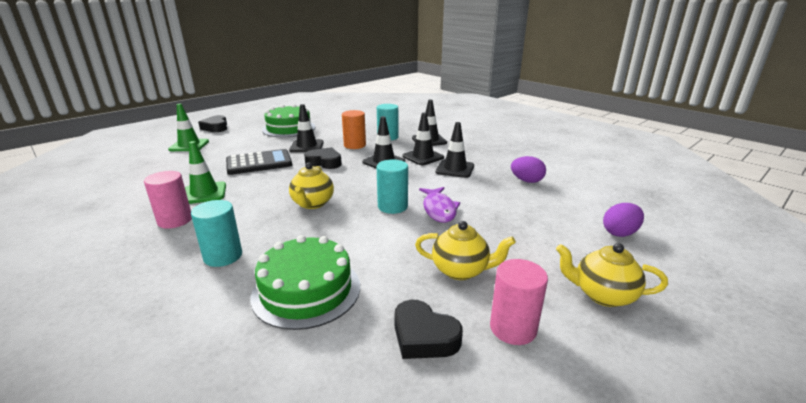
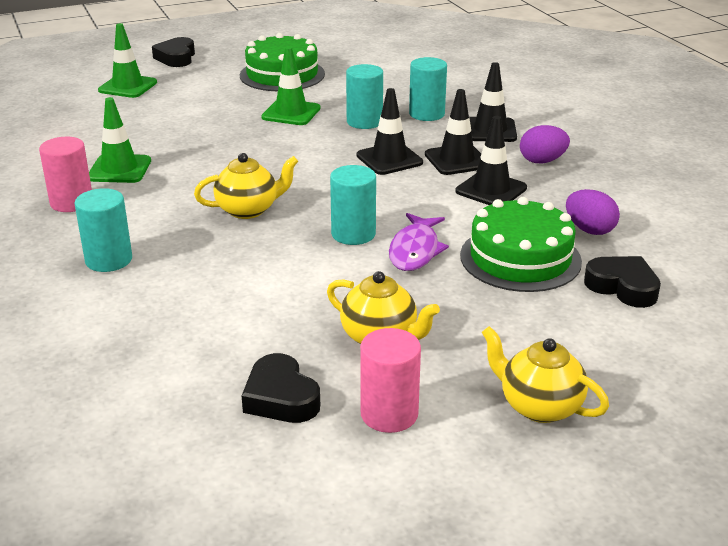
camera: 20 degrees right, 5 degrees up
(259, 163) = (209, 132): black calculator -> none
(306, 146) = (291, 113): black traffic cone -> green traffic cone
(306, 290) = (182, 320): green cake -> green cake (520, 258)
(312, 204) = (248, 210): yellow teapot -> yellow teapot turned 135 degrees counterclockwise
(324, 162) = (301, 146): black heart -> black heart (623, 287)
(354, 145) = (364, 122): orange cylinder -> turquoise cylinder
(619, 233) = (654, 336): purple egg -> purple egg (542, 161)

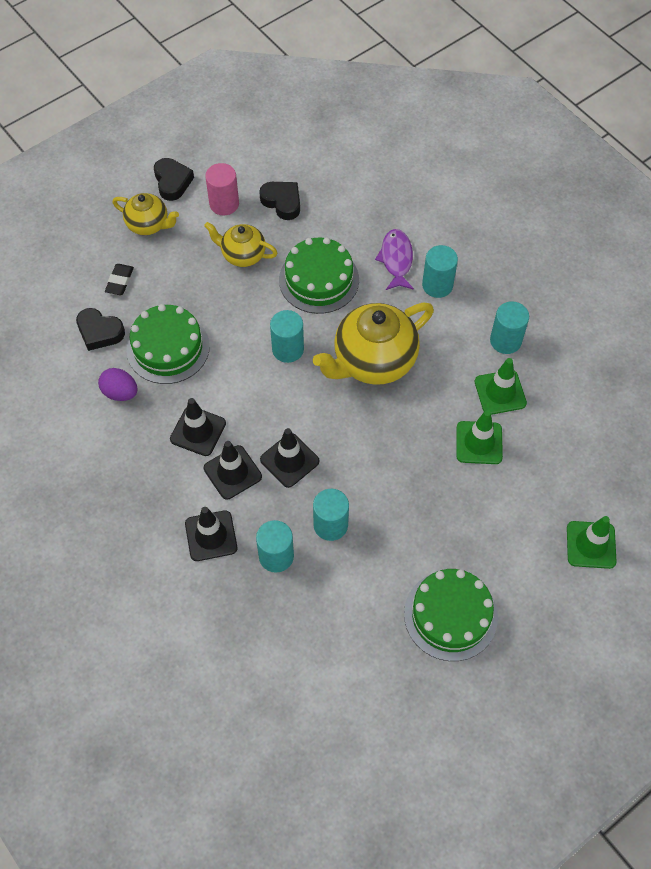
camera: 165 degrees right, 30 degrees up
(71, 202) = (505, 341): pink cylinder -> turquoise cylinder
(176, 58) = (586, 632): black heart -> black heart (172, 182)
(248, 210) = (373, 361): yellow teapot -> yellow teapot, size x1.78
(273, 291) = (319, 280): none -> green cake
(291, 113) = (405, 526): green traffic cone -> green traffic cone (479, 443)
(415, 250) = (240, 340): purple fish -> purple fish (396, 259)
(542, 161) = (160, 488): purple egg -> none
(593, 338) = (120, 281): none -> black eraser

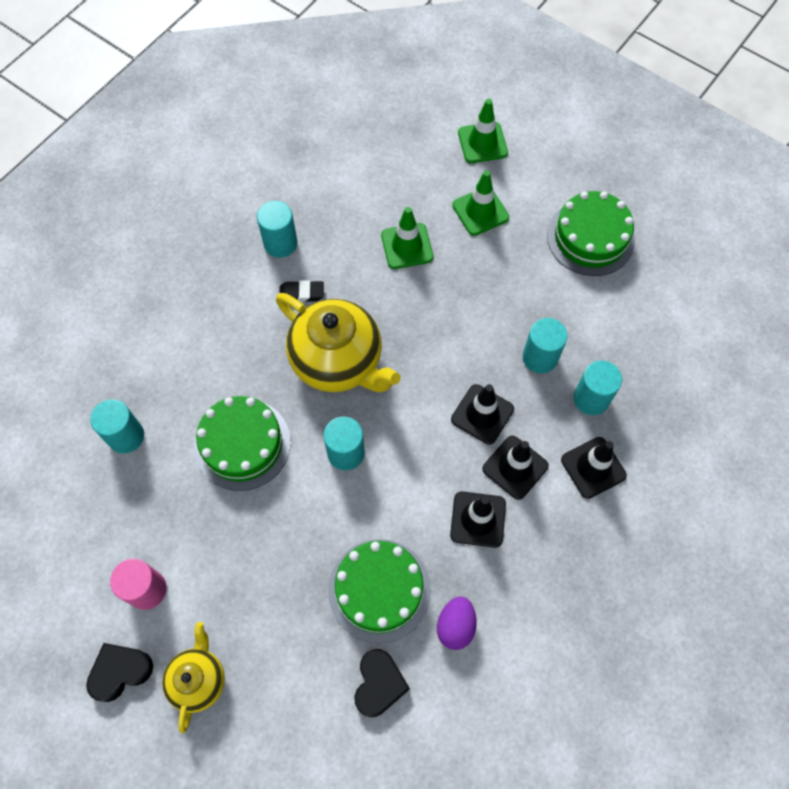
camera: 105 degrees left, 5 degrees up
(120, 281) = (297, 686): black eraser -> black eraser (301, 293)
(242, 255) = (224, 542): yellow teapot -> none
(282, 202) = (132, 517): black heart -> none
(396, 259) = (196, 368): purple fish -> none
(437, 285) = (223, 319): turquoise cylinder -> turquoise cylinder (126, 436)
(500, 392) = (344, 238): green traffic cone -> green traffic cone (480, 211)

